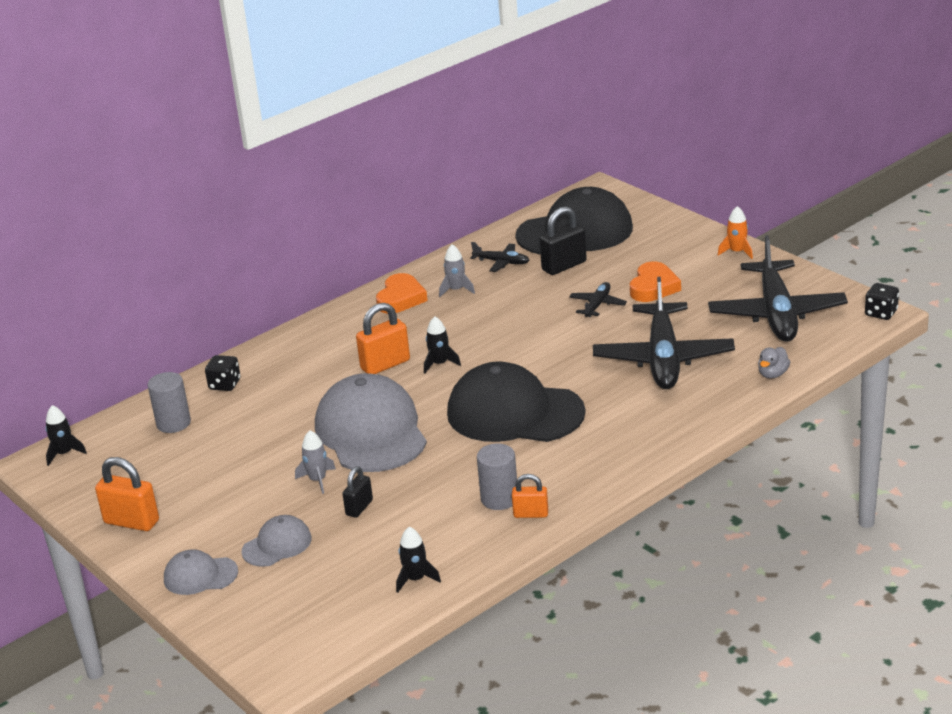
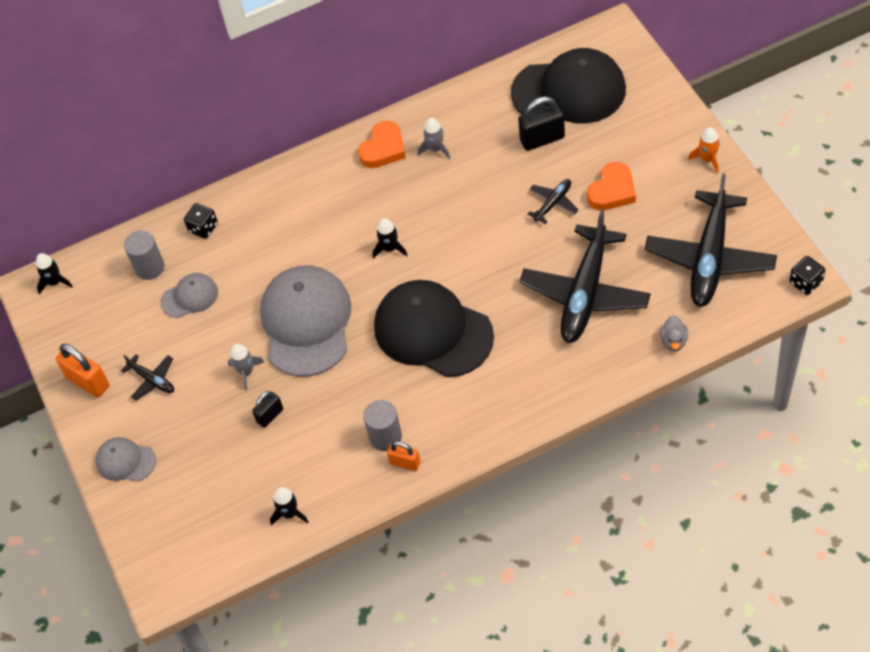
camera: 20 degrees right, 25 degrees up
(277, 545) = (193, 442): grey cap -> grey cap (190, 297)
(385, 365) = (343, 237): orange padlock -> none
(502, 262) = (488, 120): black plane -> black plane (152, 380)
(773, 374) = (673, 341): grey duck -> grey duck turned 45 degrees counterclockwise

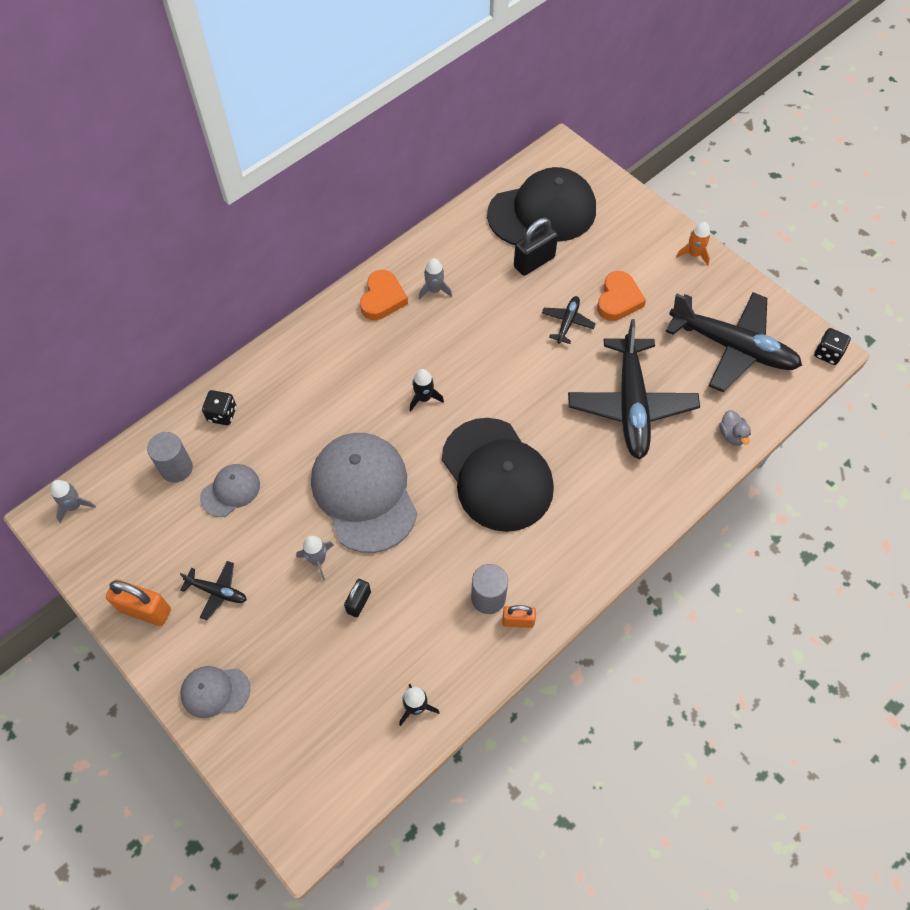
camera: 25 degrees left, 5 degrees up
(55, 282) = (74, 506): black rocket -> grey rocket
(433, 331) = (497, 474): black cap -> black cap turned 135 degrees counterclockwise
(709, 258) = (733, 347): black plane -> black plane turned 60 degrees counterclockwise

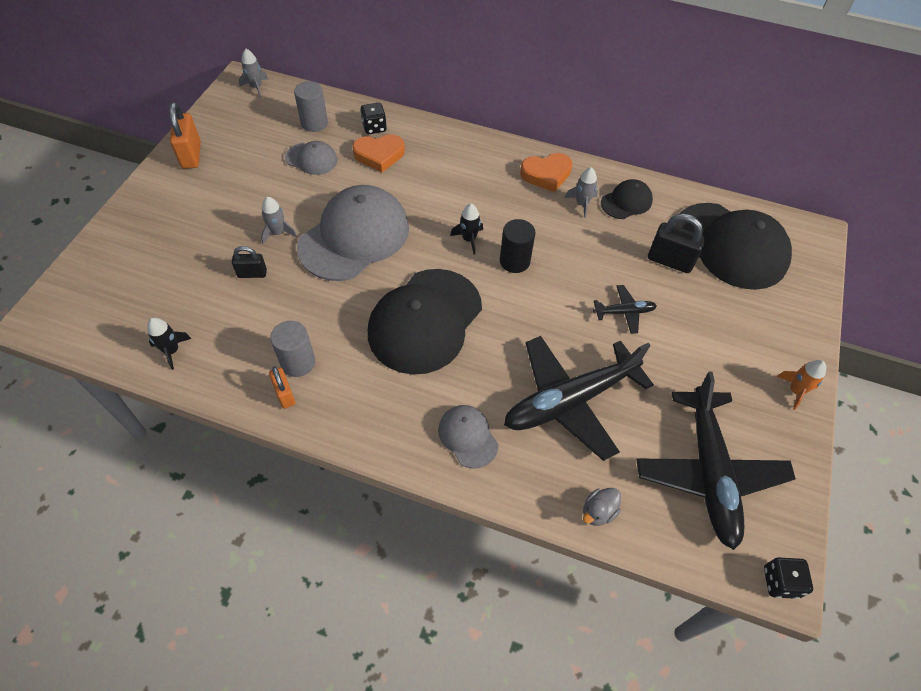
camera: 60 degrees right, 5 degrees down
(215, 691) = (141, 219): grey cap -> grey cap (468, 436)
(217, 592) = (223, 186): black plane -> none
(452, 256) = (626, 202): none -> black cap
(470, 374) = (514, 261): none -> black cylinder
(618, 300) = (683, 344): orange heart -> orange heart (379, 155)

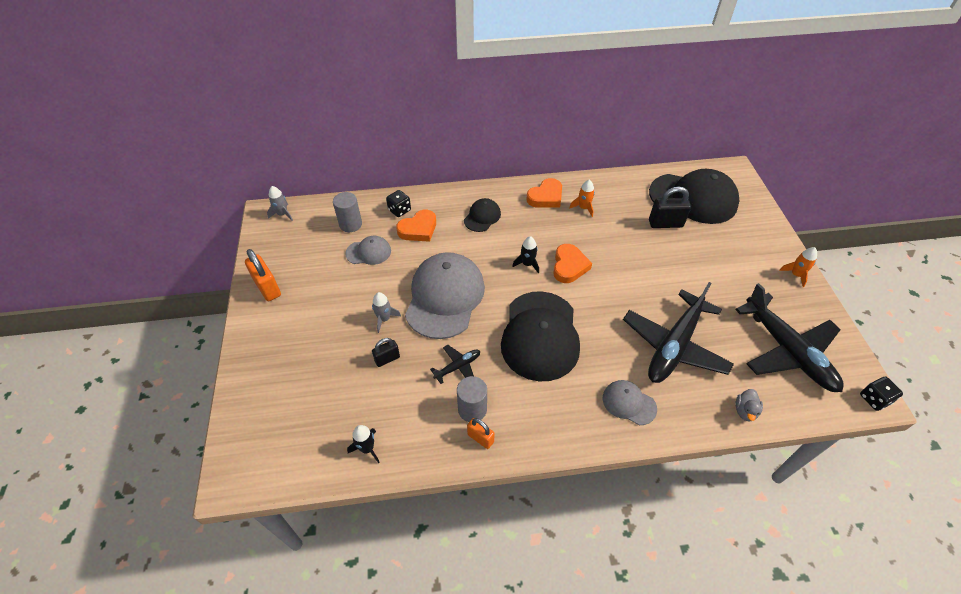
camera: 25 degrees left, 5 degrees down
(514, 261) = (569, 266): black cylinder -> orange heart
(582, 204) = (583, 208): grey rocket -> orange rocket
(624, 312) = (663, 270): black plane -> black plane (458, 367)
(626, 202) = (610, 195): black cap -> black cap (482, 217)

